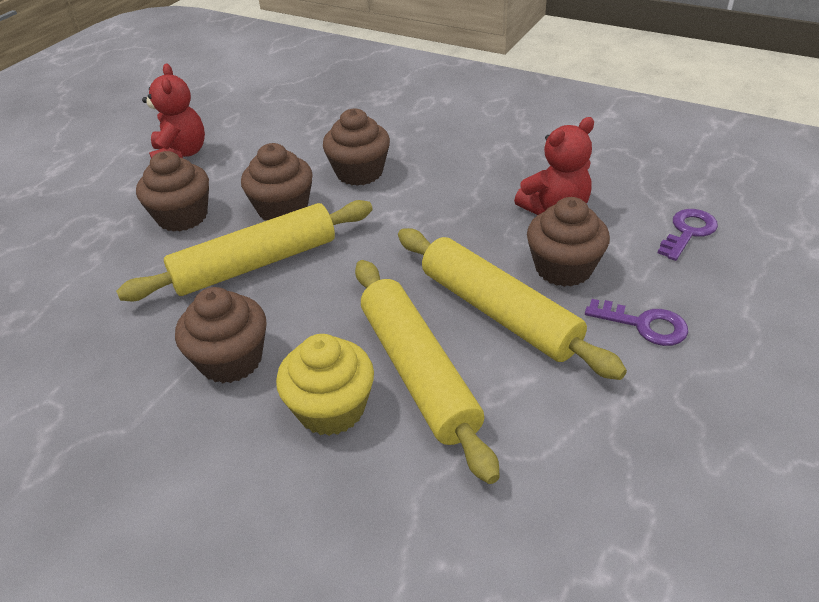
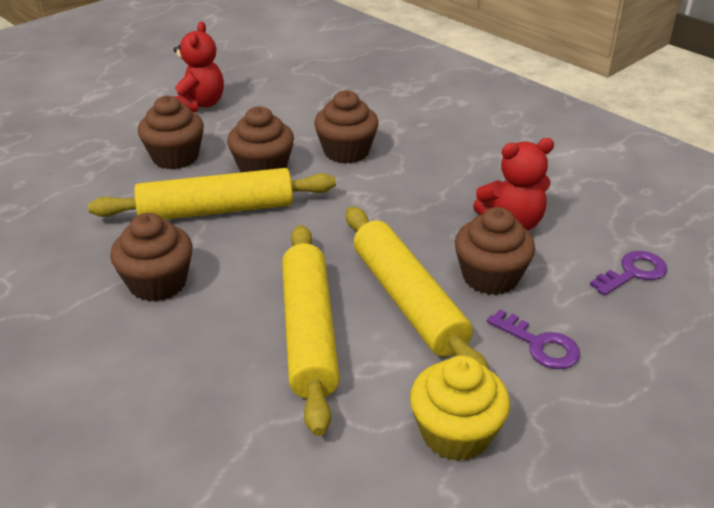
camera: 15 degrees right, 5 degrees down
(331, 408) = (220, 343): yellow cupcake -> yellow cupcake (455, 433)

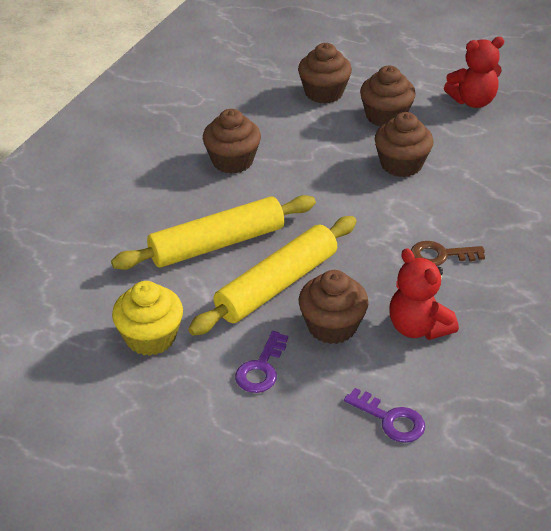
camera: 70 degrees right, 5 degrees up
(217, 210) = (330, 159): yellow rolling pin -> none
(346, 152) = (462, 202): brown cupcake -> brown cupcake (324, 93)
(416, 183) = (440, 255): none -> brown key

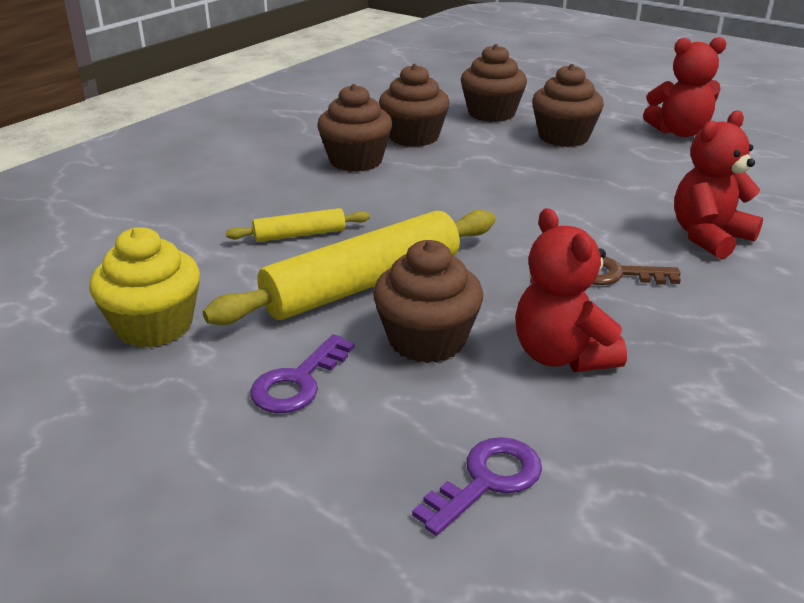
camera: 10 degrees right, 10 degrees down
(217, 244) = (300, 234): yellow rolling pin -> yellow rolling pin, size x0.48
(390, 419) = (487, 481): purple key -> purple key turned 90 degrees counterclockwise
(401, 164) = (574, 179): brown cupcake -> brown cupcake (413, 137)
(500, 213) = (709, 237): none -> red teddy bear

